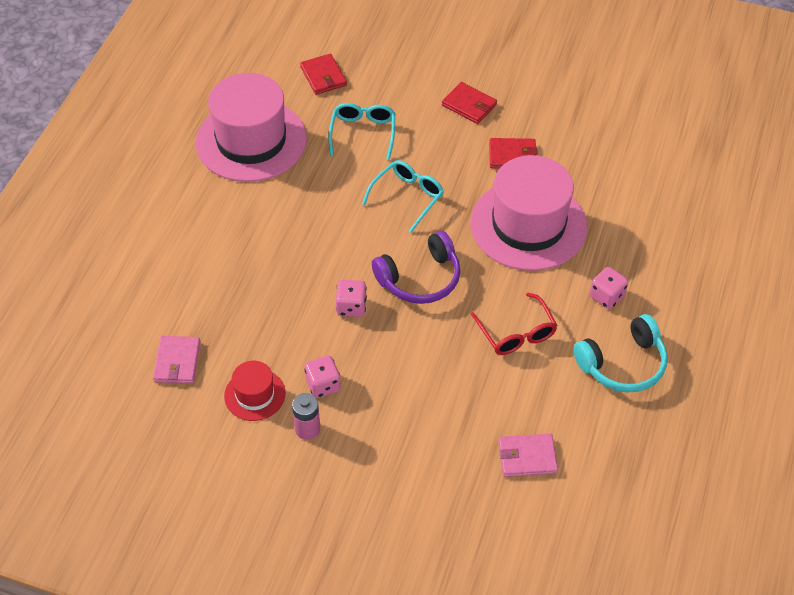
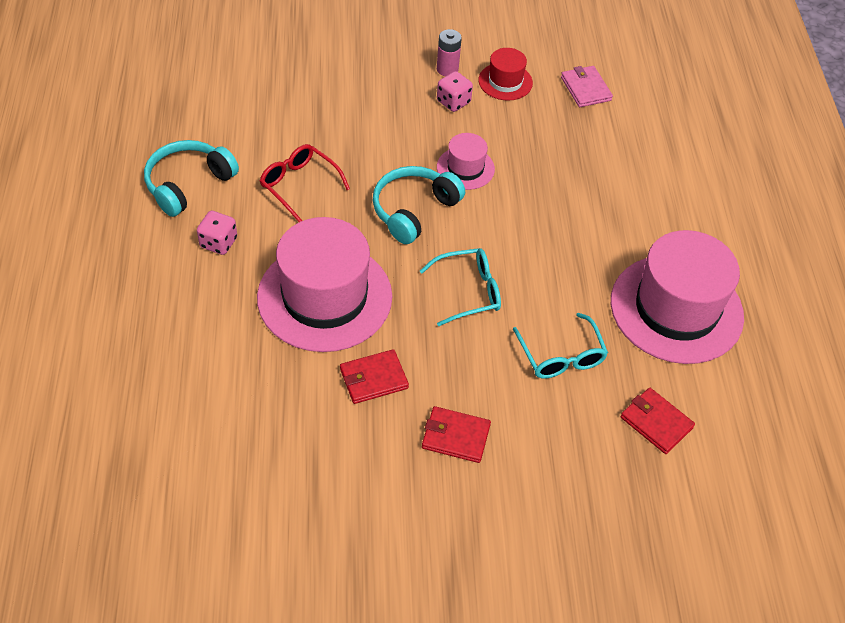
camera: 155 degrees right, 0 degrees up
(351, 307) = (465, 168): pink dice -> pink hat
(408, 197) = (469, 291): turquoise glasses -> turquoise glasses turned 120 degrees counterclockwise
(420, 278) = (414, 210): purple headphones -> turquoise headphones
(527, 457) = (256, 93): pink wallet -> none

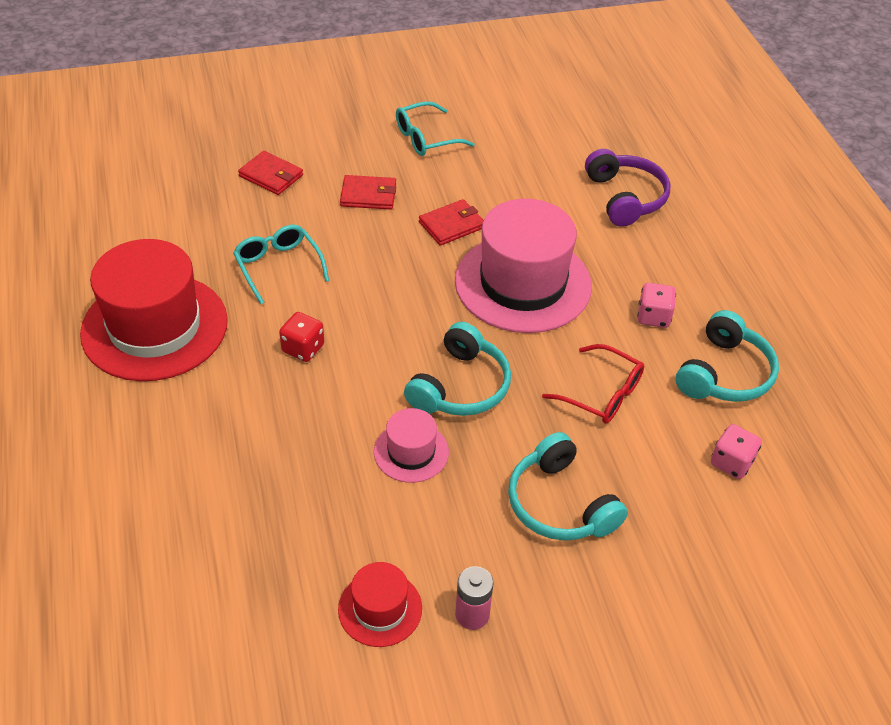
camera: 170 degrees right, 5 degrees down
(169, 384) = (625, 197): none -> purple headphones
(366, 117) = (560, 504): none -> turquoise headphones
(453, 102) = (449, 554): pink dice -> pink dice (731, 462)
(469, 291) = (379, 310): turquoise glasses -> turquoise glasses (425, 138)
(542, 265) = (303, 348): none -> red dice
(585, 89) = (254, 621): pink wallet -> none
(656, 422) = (188, 228): red wallet -> red wallet (271, 176)
(676, 309) = (154, 327): pink hat -> red hat

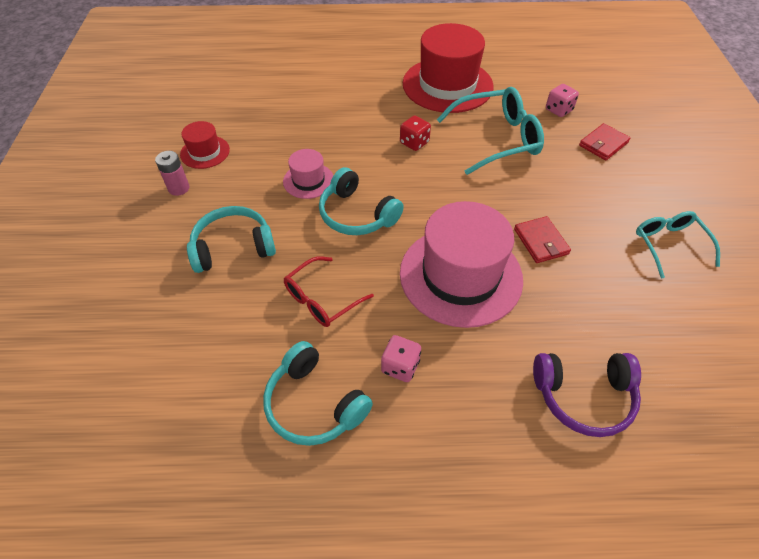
camera: 105 degrees right, 5 degrees up
(278, 266) = (497, 139): turquoise glasses -> turquoise glasses, size x1.60
(368, 195) = (581, 195): red wallet -> none
(731, 462) = (217, 372): pink dice -> pink dice (558, 110)

